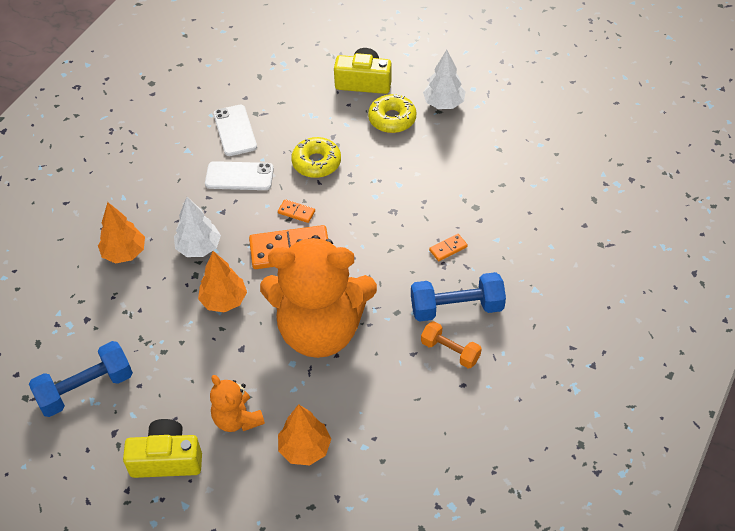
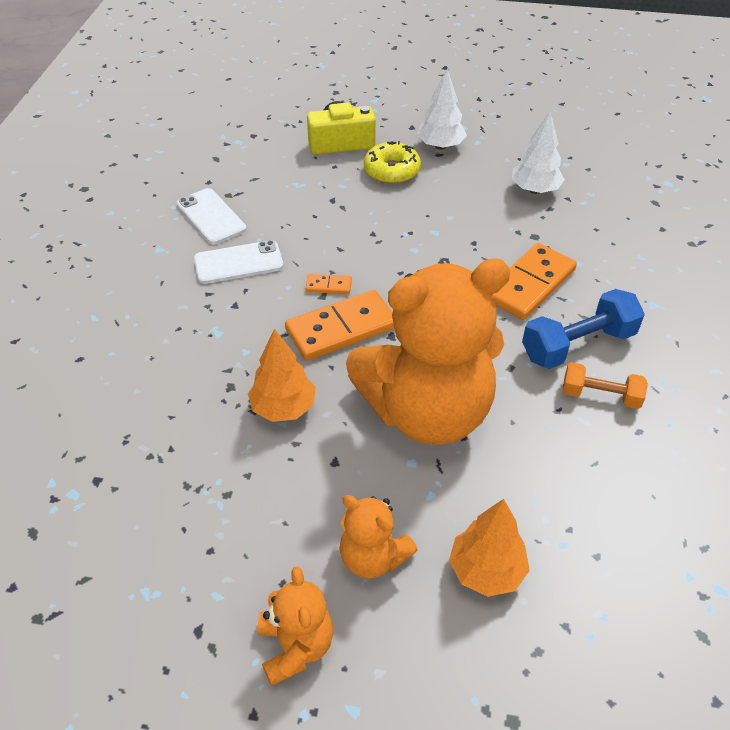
camera: 20 degrees left, 5 degrees down
(86, 388) = (130, 578): blue dumbbell -> none
(124, 253) = (121, 382): orange tree -> none
(167, 459) = (296, 646): yellow camera -> orange teddy bear
(199, 248) = (221, 353): white tree -> white tree (535, 190)
(316, 163) = (327, 230): yellow donut -> none
(448, 248) = (530, 284): orange domino -> orange domino, size x2.21

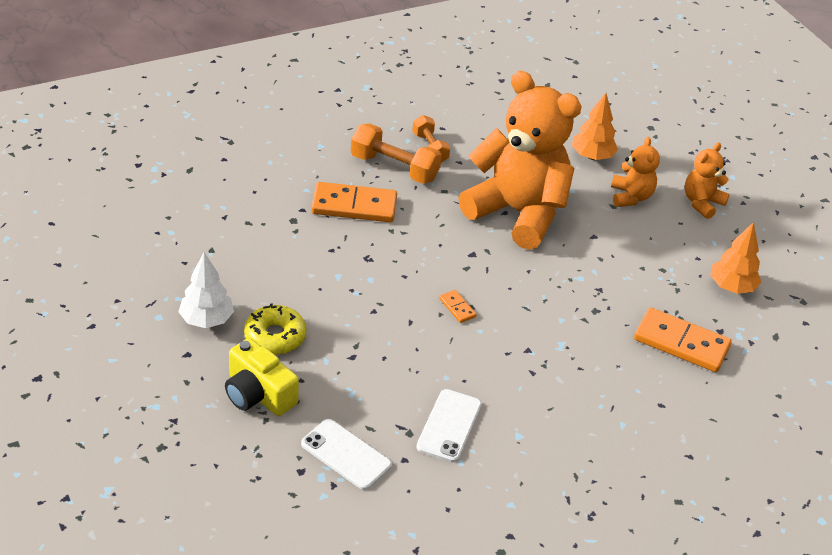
camera: 130 degrees left, 5 degrees down
(238, 263) = (484, 373): white phone -> white phone (346, 454)
(283, 408) = (583, 276): orange tree -> orange tree (731, 287)
(341, 328) = (491, 281): orange domino -> orange domino (681, 343)
(535, 190) = (228, 238): white tree -> none
(578, 345) = (394, 168): blue dumbbell -> orange dumbbell

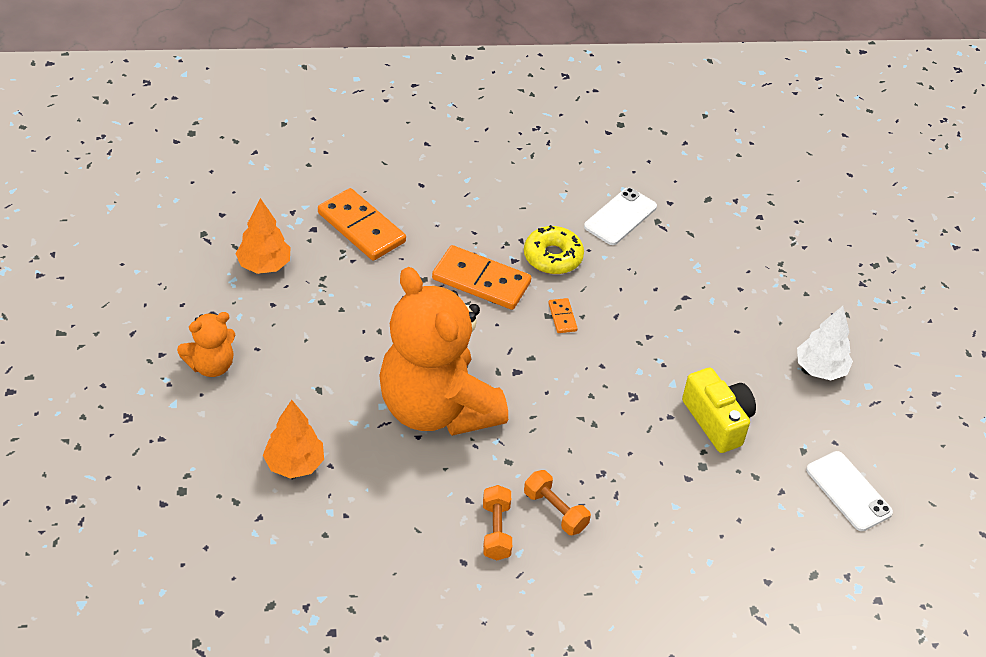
camera: 160 degrees left, 5 degrees up
(258, 394) = (783, 286): yellow camera -> yellow camera (717, 421)
(275, 336) = (755, 335): yellow donut -> yellow donut (552, 257)
(346, 454) = (718, 218): white phone -> white phone (848, 491)
(354, 206) = (625, 467): orange domino -> orange domino (481, 281)
(394, 168) = (555, 511): orange dumbbell -> orange dumbbell, size x0.63
(630, 197) = (289, 395): orange teddy bear -> none

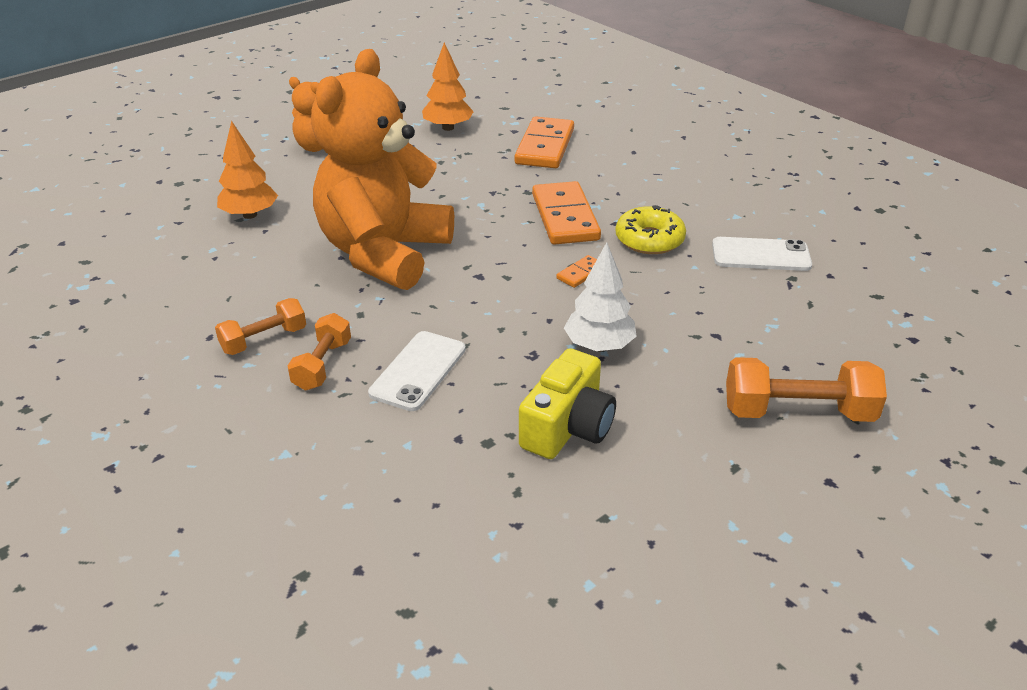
camera: 60 degrees right, 10 degrees down
(782, 312) = (798, 412): none -> orange dumbbell
(820, 369) = (753, 480): white tree -> white tree (599, 346)
(848, 491) = (581, 590): white phone -> white phone (418, 371)

